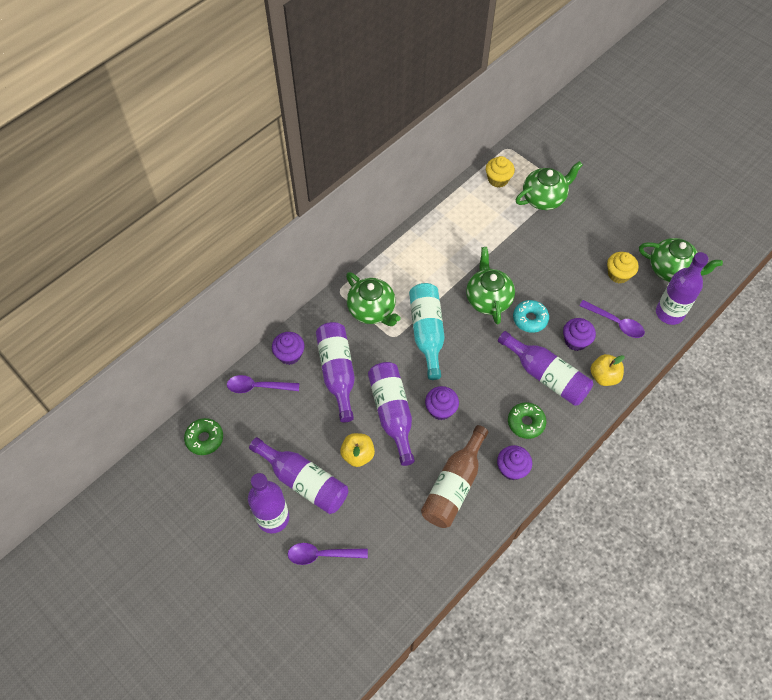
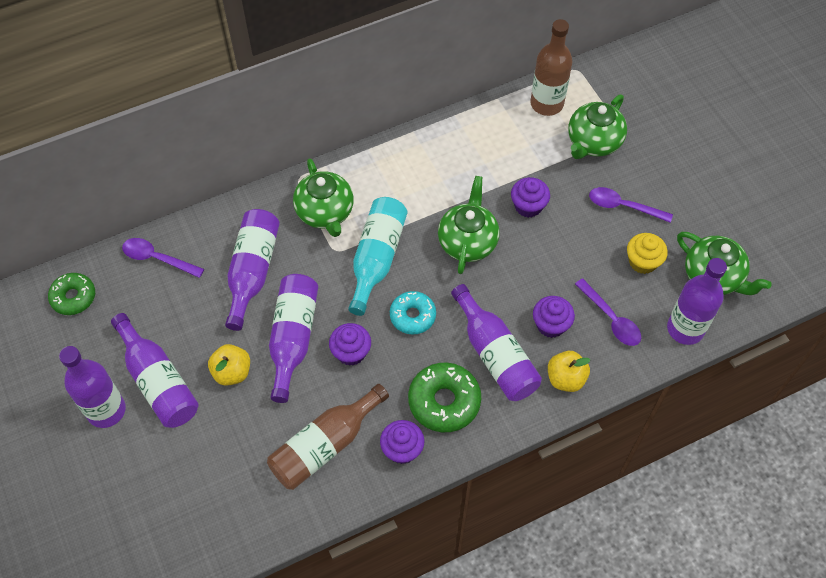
camera: 20 degrees right, 0 degrees up
(289, 355) = (209, 234): purple cupcake -> purple cupcake (528, 206)
(322, 555) = (140, 470): purple spoon -> purple spoon (623, 206)
(498, 179) = (546, 104): yellow cupcake -> brown bottle
(526, 423) = (444, 401): green donut -> green donut, size x1.50
(530, 319) = (507, 281): turquoise donut -> turquoise donut (412, 316)
(544, 198) = (593, 142): green teapot -> green teapot turned 135 degrees clockwise

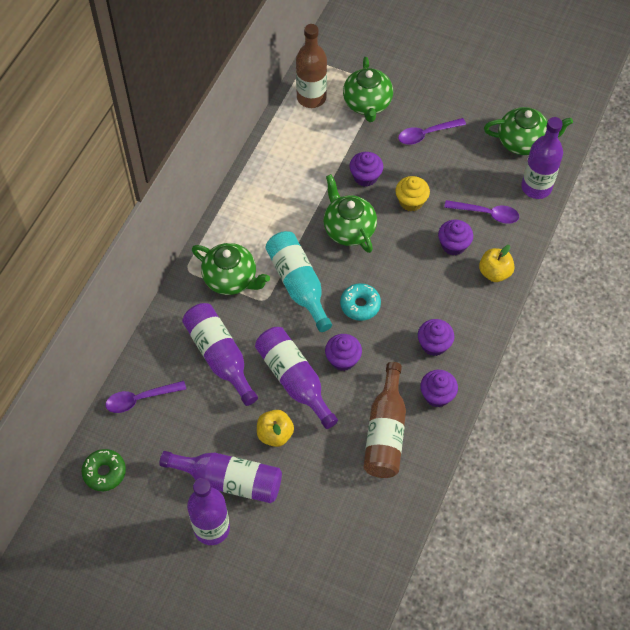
camera: 40 degrees left, 0 degrees up
(444, 401) = (434, 344): green donut -> purple cupcake
(495, 354) = (437, 290): purple bottle -> none
(642, 262) = (472, 162): yellow cupcake -> yellow cupcake (411, 201)

